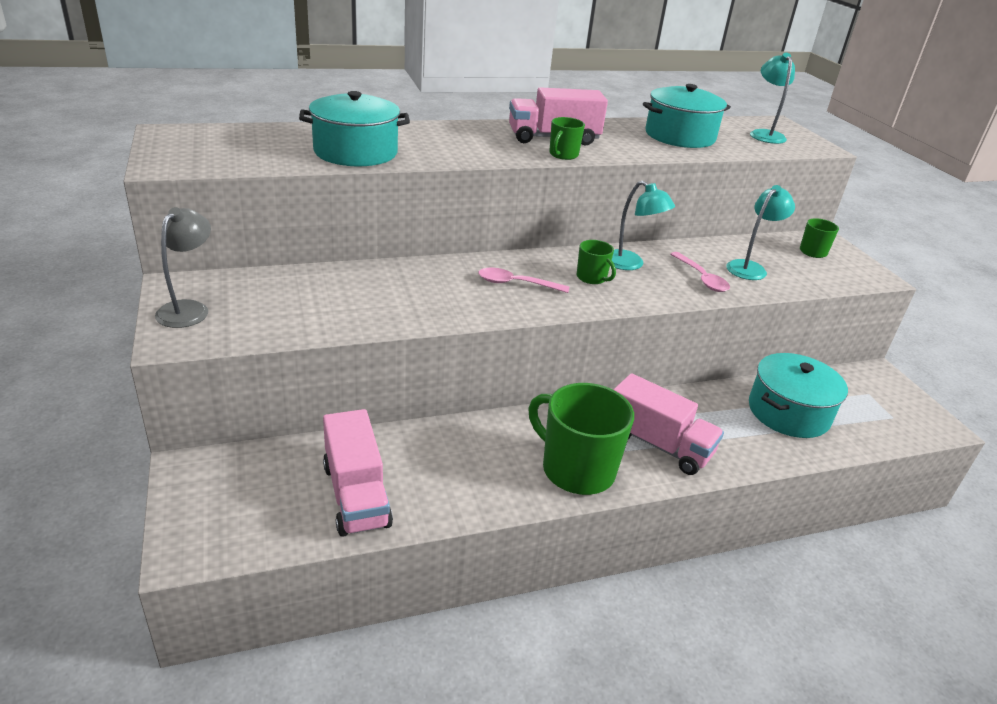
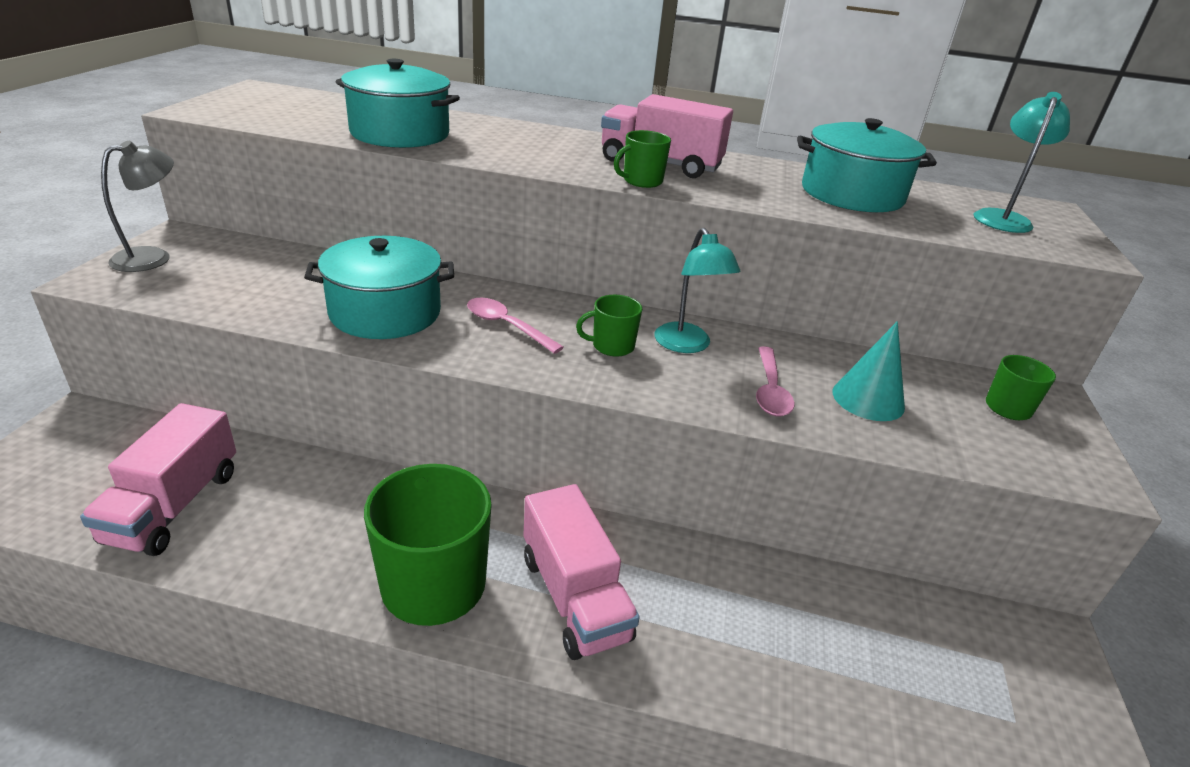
camera: 30 degrees right, 0 degrees up
(592, 278) = (612, 346): green mug -> green mug turned 90 degrees clockwise
(750, 268) = (868, 399): turquoise lamp -> turquoise cone
(788, 412) = (823, 634): turquoise pot -> turquoise pot (385, 312)

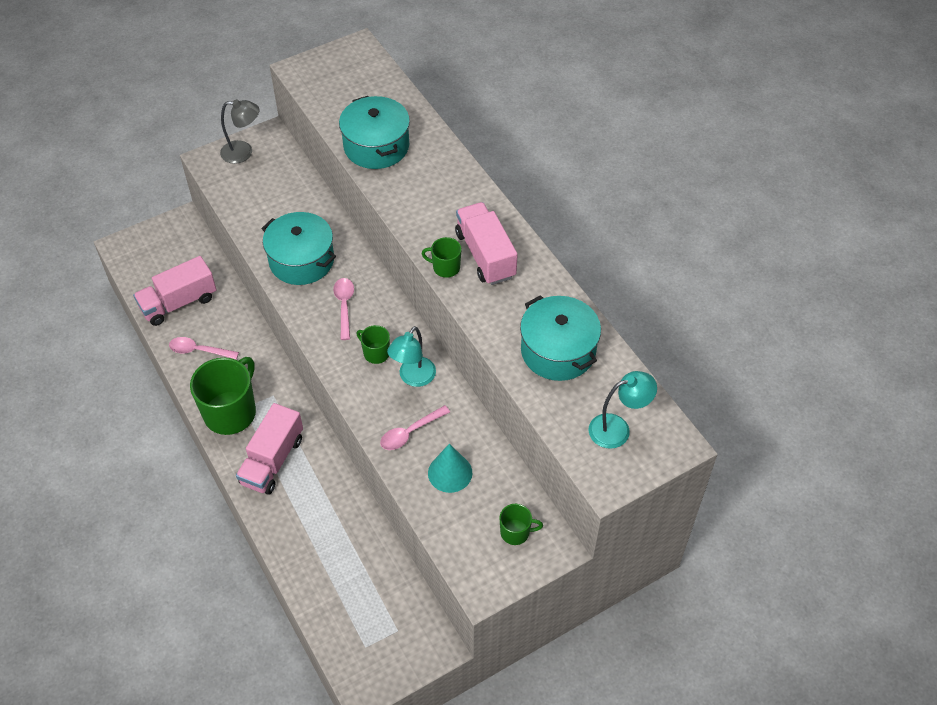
camera: 50 degrees right, 20 degrees up
(282, 542) = (199, 351): none -> pink spoon

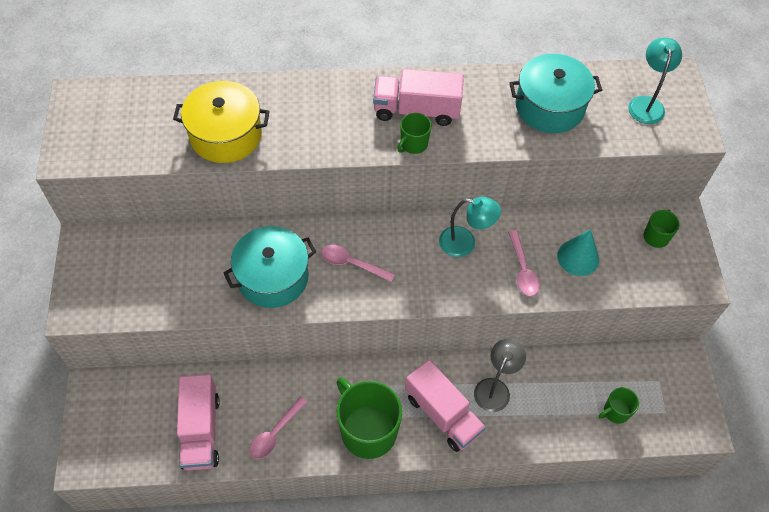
camera: 65 degrees left, 5 degrees up
(243, 152) = (89, 274): grey lamp -> grey lamp (495, 388)
(376, 146) = (226, 135): turquoise pot -> yellow pot
(376, 353) = (421, 260): green mug -> green mug (615, 411)
(413, 378) = (465, 243): turquoise lamp -> turquoise lamp turned 45 degrees counterclockwise

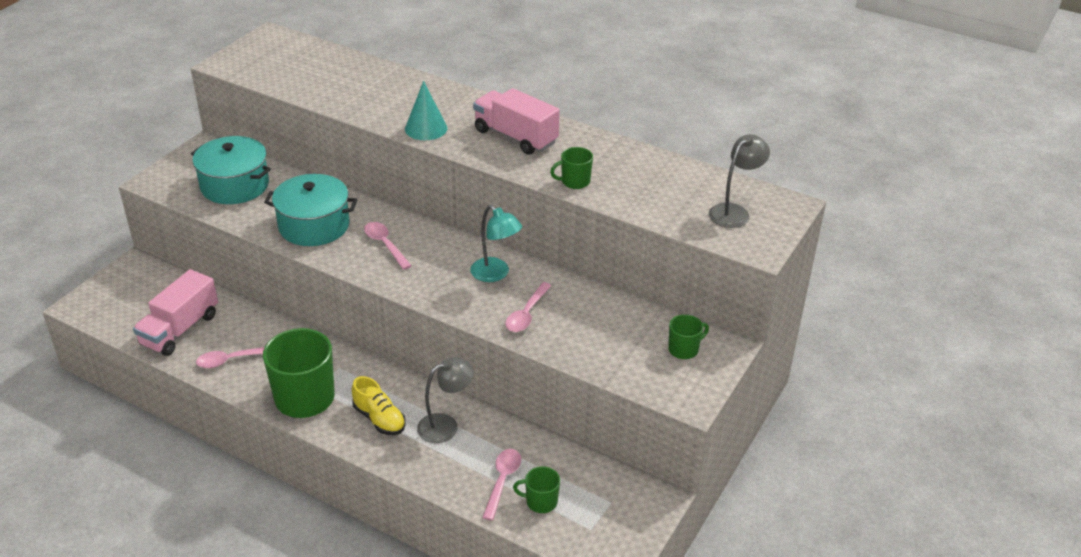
camera: 35 degrees right, 20 degrees down
(226, 135) = (348, 94): yellow pot -> none
(413, 144) = (487, 155): green mug -> green mug (574, 181)
(442, 414) = (379, 419): pink truck -> yellow shoe
(549, 107) = (637, 179): turquoise pot -> turquoise pot (235, 185)
(576, 411) = (502, 481): none -> pink spoon
(578, 257) = (588, 329): turquoise cone -> turquoise cone (426, 128)
(646, 104) = (734, 212): turquoise lamp -> grey lamp

